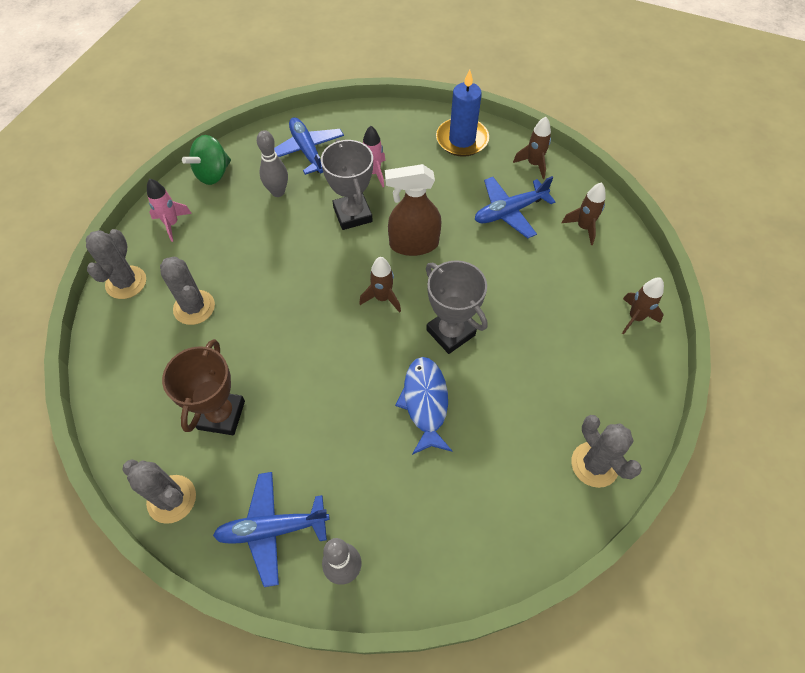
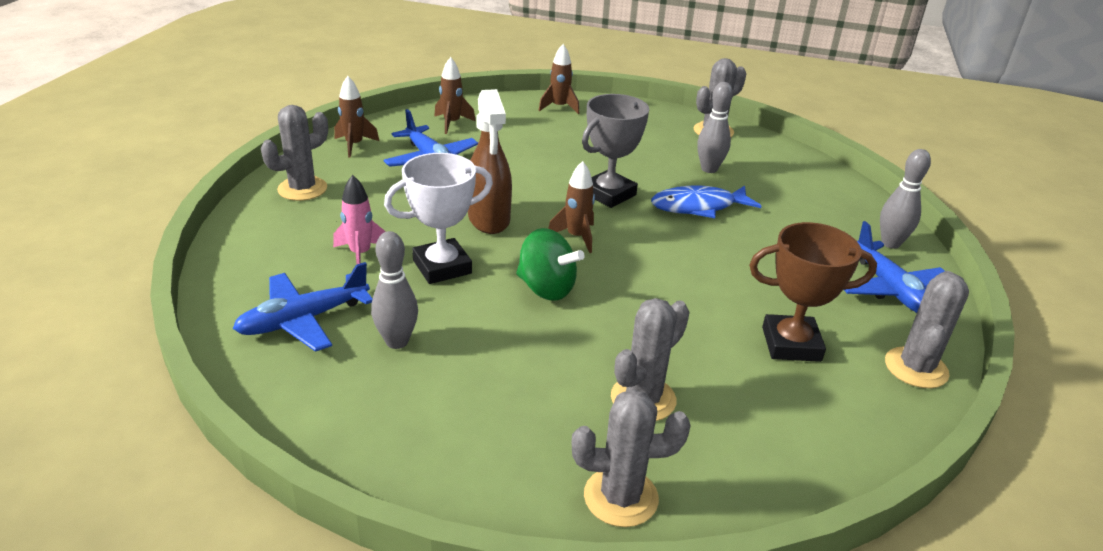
camera: 100 degrees left, 25 degrees down
(172, 224) = (477, 462): pink rocket -> none
(213, 174) = (349, 428): green spinning top -> green spinning top (546, 288)
(352, 214) = (442, 267): grey trophy -> white trophy
(462, 140) = (302, 189): blue candle -> grey cactus
(501, 433) = (709, 169): none -> grey bowling pin

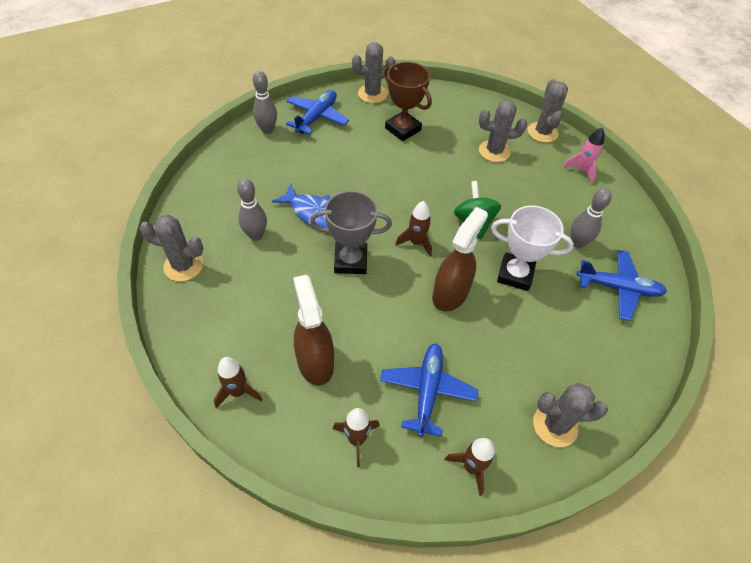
camera: 135 degrees left, 20 degrees up
(360, 254) = (556, 318): pink rocket -> pink rocket (581, 170)
(535, 137) = (315, 361): none -> brown spray bottle
(620, 497) = (542, 132): grey cactus -> grey cactus turned 45 degrees clockwise

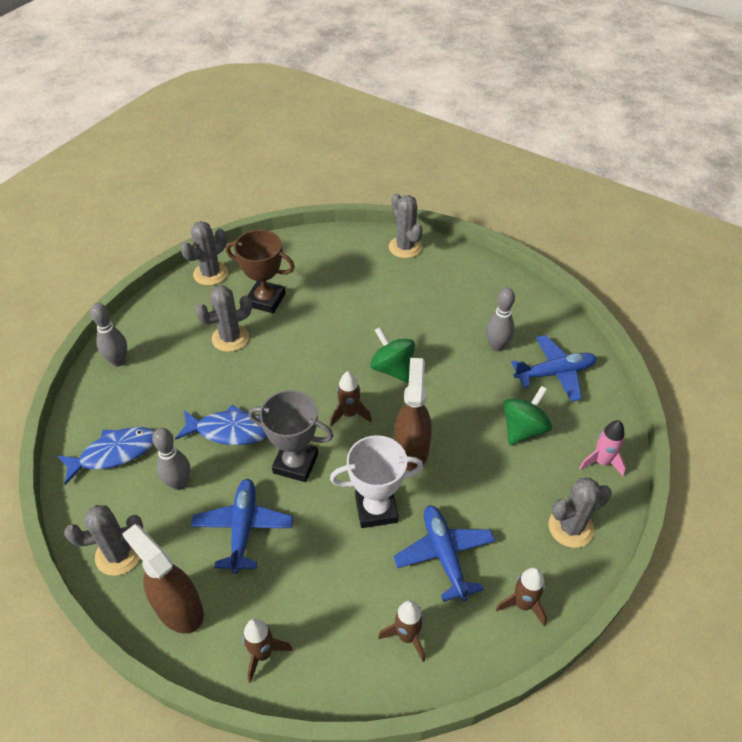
camera: 25 degrees left, 5 degrees down
(224, 193) = (114, 453): none -> blue fish
(315, 361) = (322, 583): brown spray bottle -> brown spray bottle (179, 608)
(317, 117) = (165, 324): blue plane -> blue plane (243, 528)
(350, 261) = (295, 463): grey trophy -> grey trophy turned 45 degrees clockwise
(494, 151) = (370, 286): grey cactus -> grey cactus (230, 338)
(515, 274) = (459, 402): white trophy -> white trophy (376, 509)
(560, 321) = (523, 429): none -> green spinning top
(581, 170) = (462, 272): pink rocket -> pink rocket (601, 462)

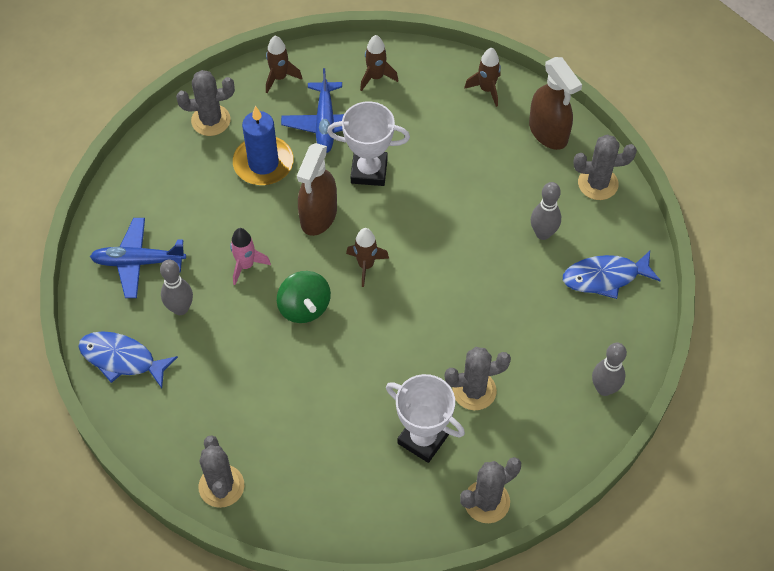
camera: 165 degrees left, 10 degrees up
(230, 431) = (489, 275): blue fish -> blue fish (122, 359)
(243, 528) = (488, 181): blue plane -> none
(266, 300) = (423, 439): brown trophy -> white trophy
(295, 463) = (431, 227): grey trophy -> none
(490, 491) = (263, 163): none -> blue candle
(523, 429) = (203, 211): green spinning top -> none
(601, 462) = (150, 165): pink rocket -> pink rocket (246, 265)

